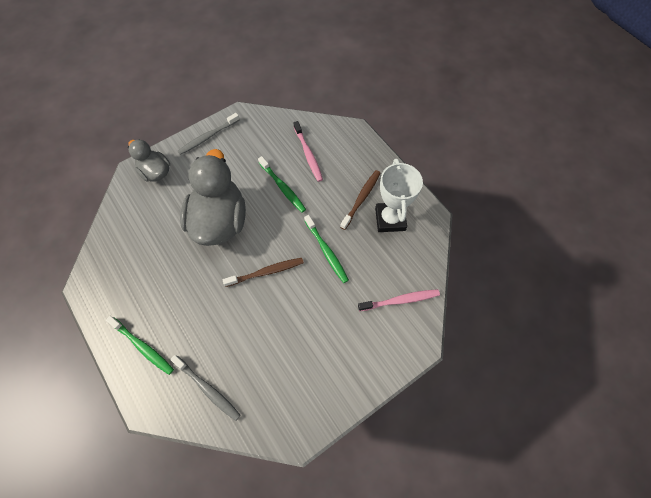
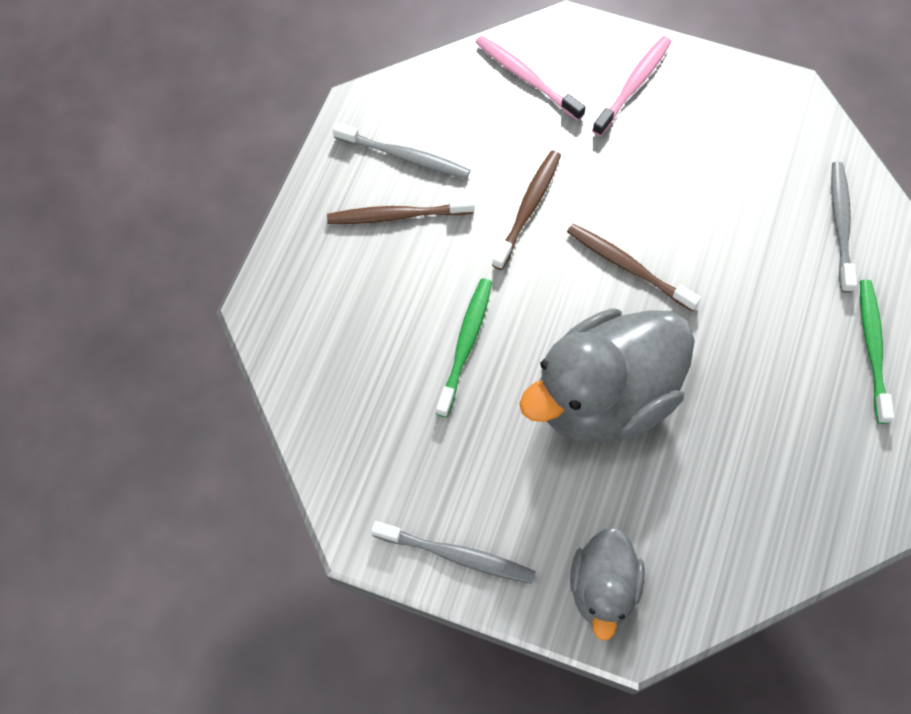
camera: 125 degrees left, 0 degrees up
(308, 154) = (368, 349): pink toothbrush -> pink toothbrush (633, 85)
(326, 251) = (528, 208): green toothbrush -> brown toothbrush
(390, 219) = (405, 157): white trophy -> grey toothbrush

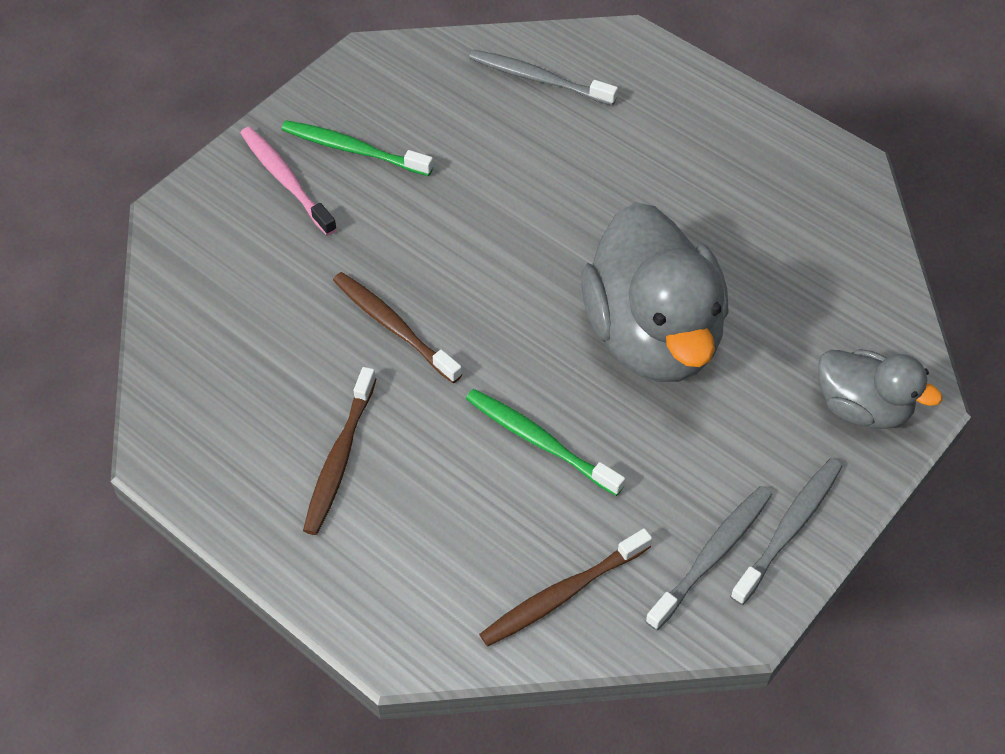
camera: 70 degrees left, 10 degrees down
(405, 157) = (262, 426): grey toothbrush -> grey toothbrush (712, 555)
(526, 78) = (219, 272): pink toothbrush -> none
(628, 266) = (508, 262): brown toothbrush -> brown toothbrush (562, 594)
(872, 348) = (680, 106): green toothbrush -> green toothbrush (353, 149)

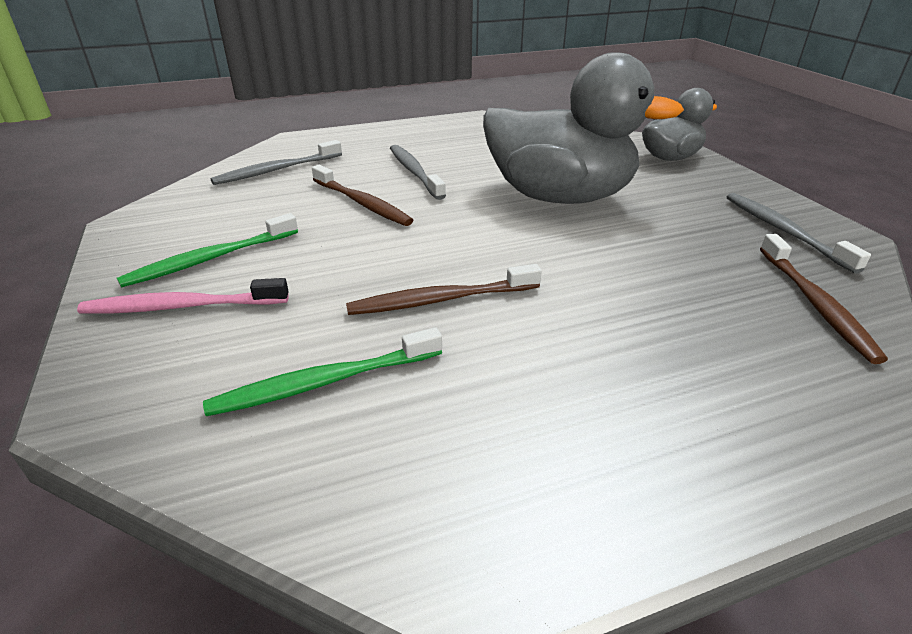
camera: 60 degrees left, 20 degrees down
(339, 458) = (586, 388): brown toothbrush -> brown toothbrush (362, 203)
(539, 441) = (633, 266): green toothbrush -> green toothbrush (324, 382)
(789, 528) = (765, 201): grey toothbrush -> grey toothbrush (414, 172)

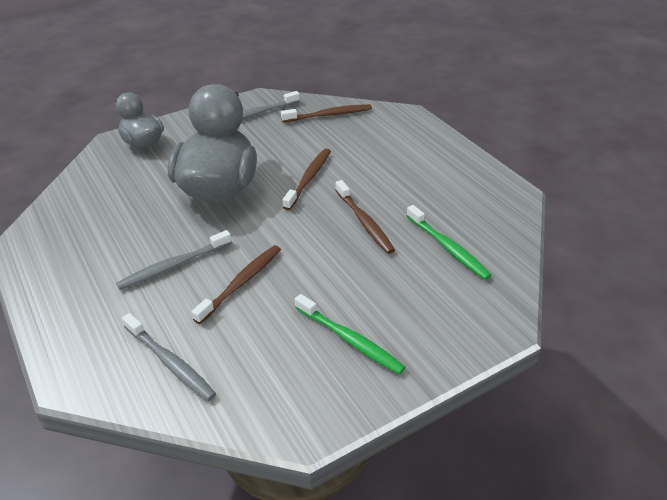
camera: 100 degrees left, 5 degrees up
(182, 306) = (411, 328): pink toothbrush -> none
(577, 262) = (309, 178): none -> brown toothbrush

